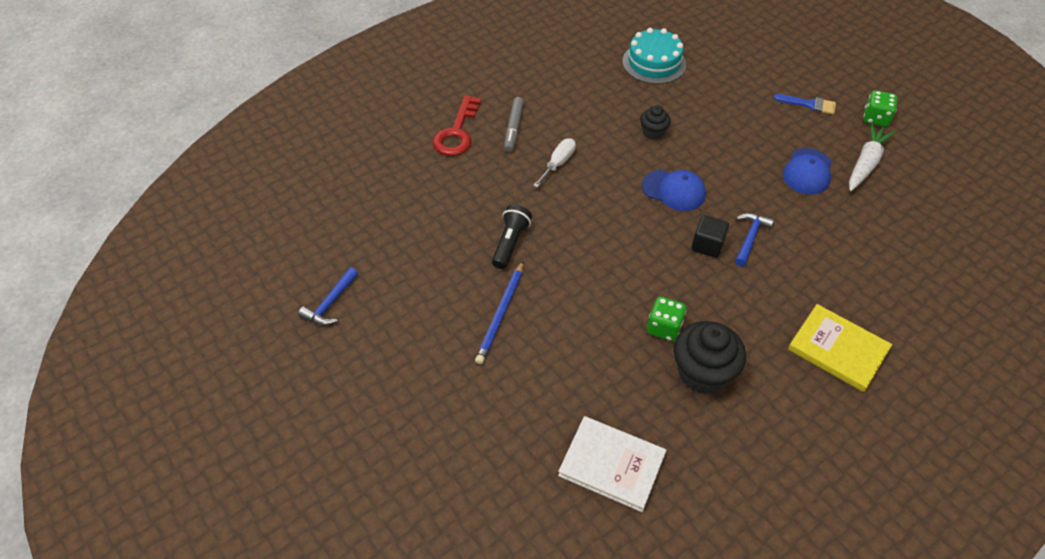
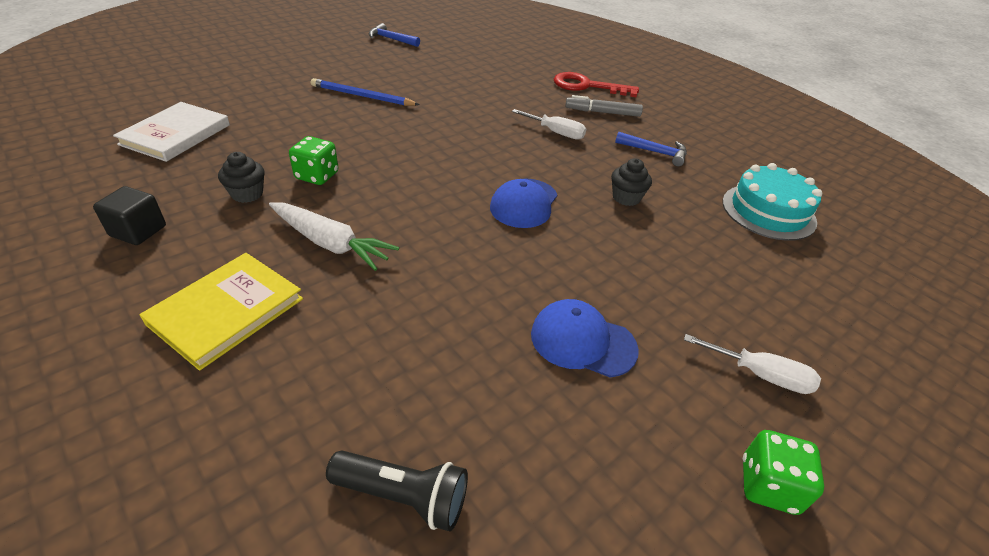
camera: 85 degrees right, 10 degrees down
(510, 243) = (444, 104): black flashlight -> black flashlight (403, 496)
(702, 373) = (247, 194): black cupcake -> black cupcake, size x0.54
(707, 245) = (431, 219): black cube -> black cube (138, 231)
(750, 238) = (441, 256): blue hammer -> blue hammer (655, 152)
(809, 104) = (760, 375): blue brush -> white screwdriver
(866, 163) = (622, 435): white carrot -> white carrot (330, 243)

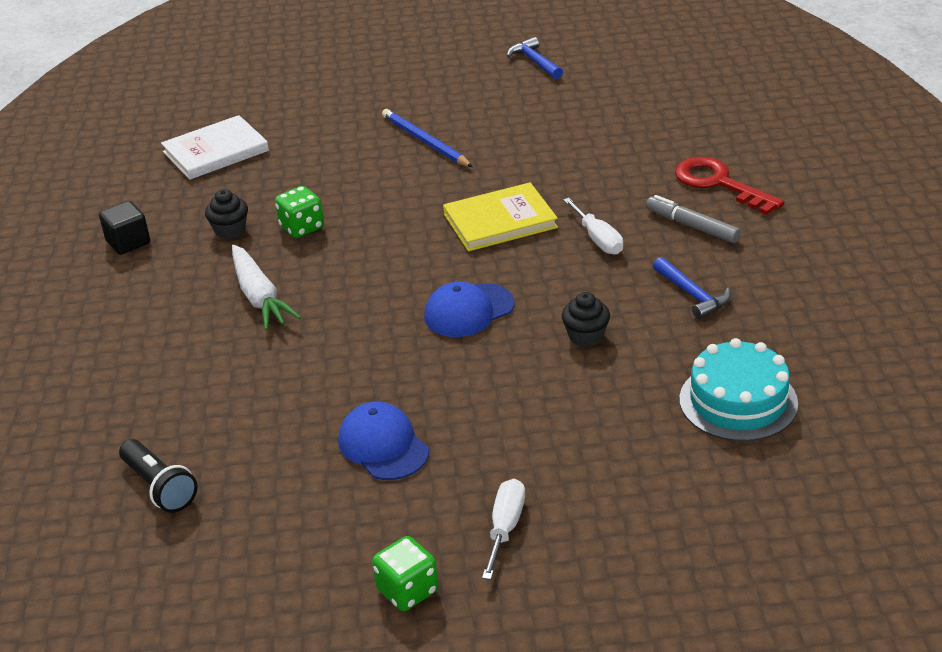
camera: 40 degrees right, 5 degrees down
(226, 311) = (144, 328): yellow book -> yellow book (500, 221)
(760, 375) = (505, 528): white screwdriver -> white screwdriver turned 135 degrees counterclockwise

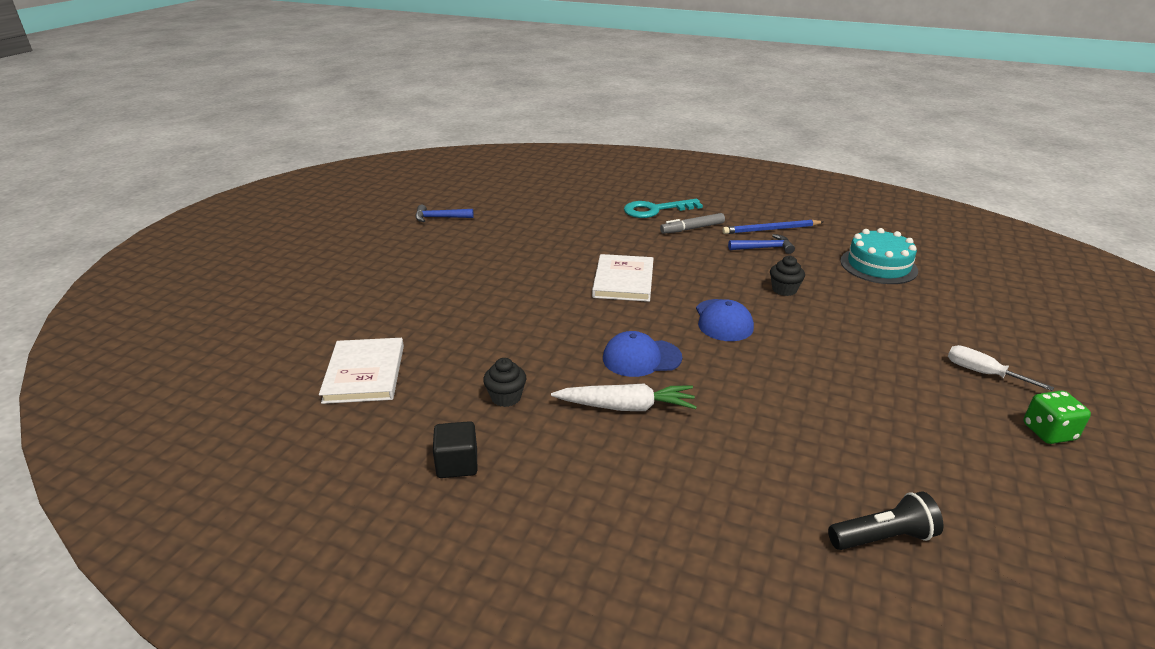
camera: 65 degrees left, 5 degrees down
(302, 227) = (543, 360): green dice -> none
(383, 445) = (870, 398): blue cap -> blue cap (641, 358)
(425, 141) = (486, 279): blue pencil -> blue pencil (771, 229)
(500, 221) = (623, 281): yellow book -> white book
(598, 239) = (679, 257): white screwdriver -> none
(719, 183) = (655, 210): red key -> turquoise key

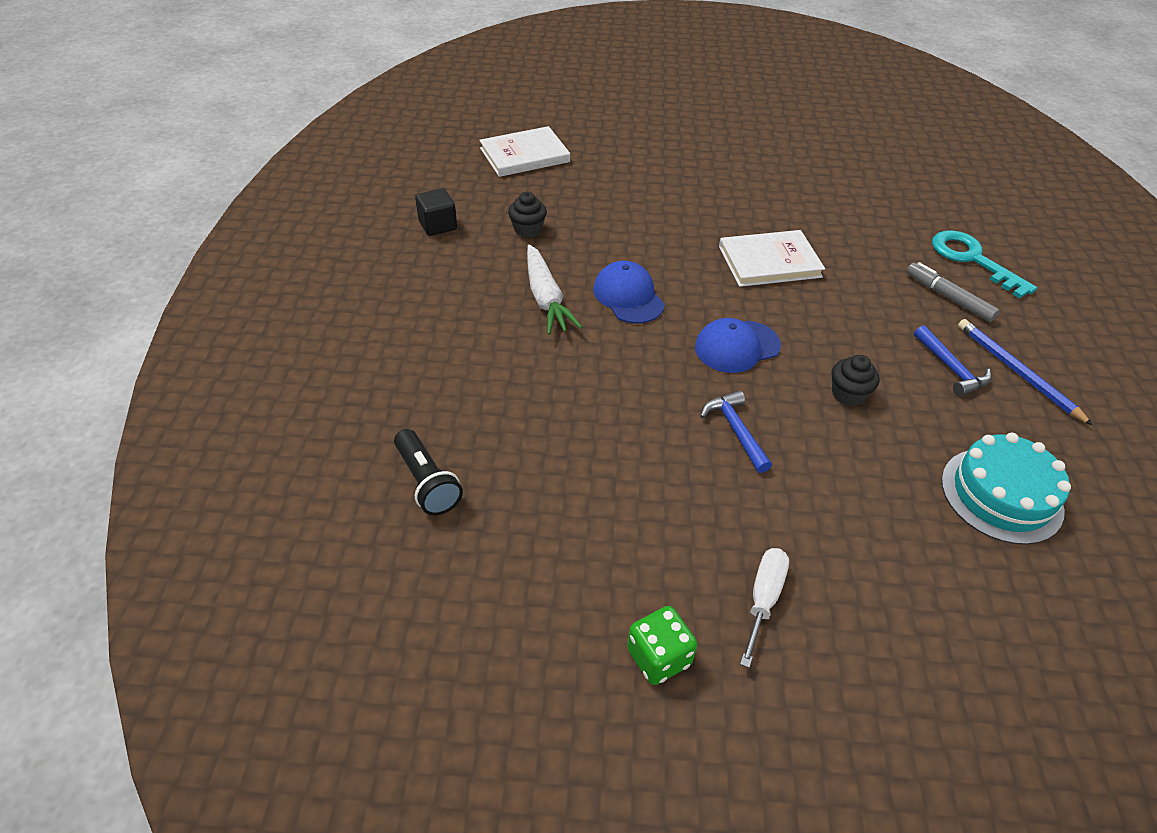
camera: 70 degrees right, 15 degrees up
(440, 218) = (804, 120): blue hammer -> blue hammer (736, 430)

